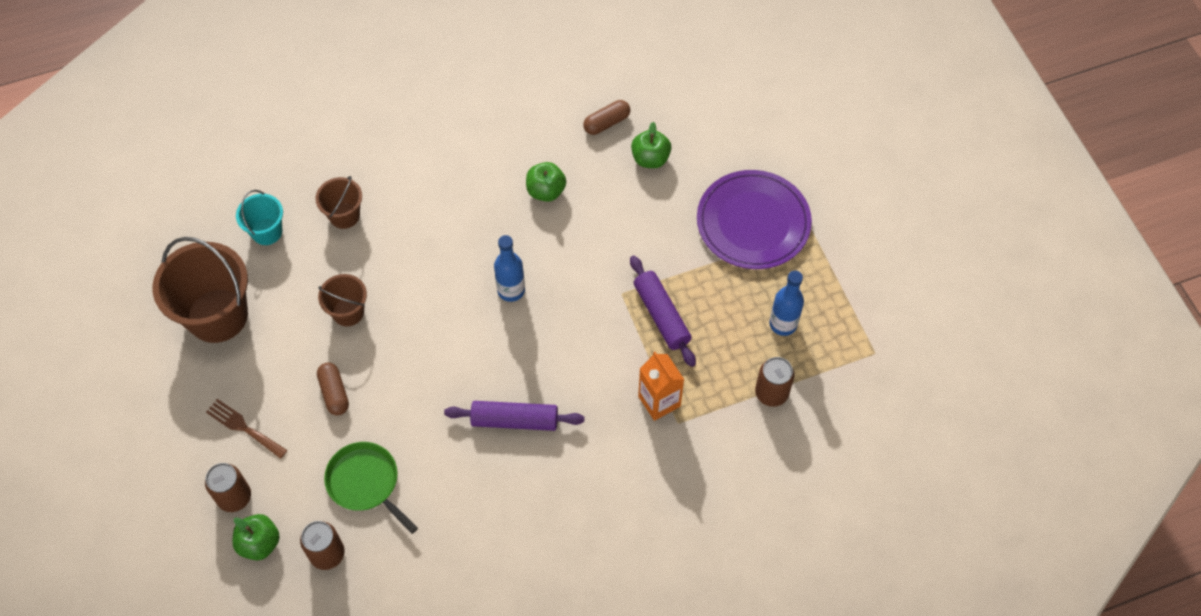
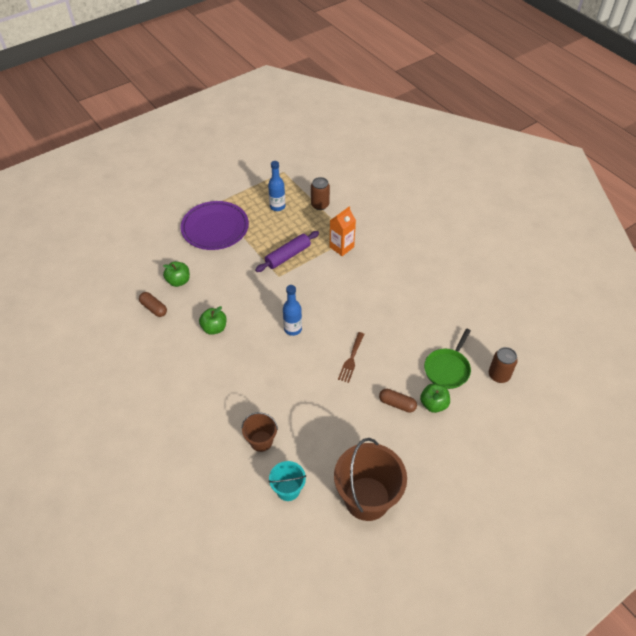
camera: 105 degrees left, 10 degrees down
(234, 497) = (489, 438): brown can -> none
(243, 427) = (442, 450): brown fork -> brown fork (351, 359)
(259, 543) = (510, 413): green apple -> green apple (433, 404)
(334, 393) = (397, 404): brown capsule -> brown capsule turned 60 degrees clockwise
(348, 312) = (337, 414): brown bucket -> none
(514, 420) = (378, 307): purple rolling pin -> none

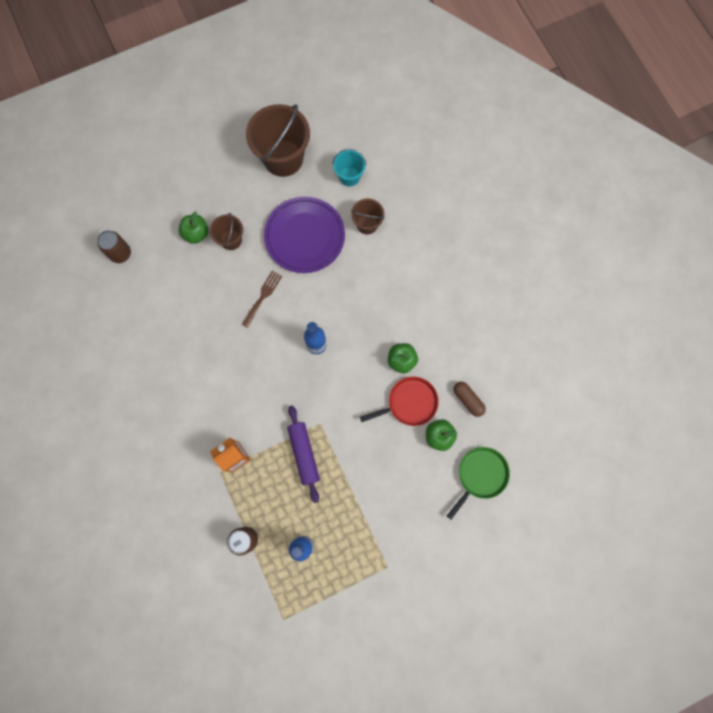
camera: 170 degrees left, 25 degrees up
(205, 299) = (409, 403): none -> red pan
(215, 228) = (389, 520): purple plate -> purple plate (304, 236)
(288, 256) = (304, 454): purple rolling pin -> purple rolling pin turned 75 degrees counterclockwise
(397, 404) = (231, 240): brown capsule -> brown bucket
(447, 369) = (168, 269): green pan -> green pan (480, 475)

